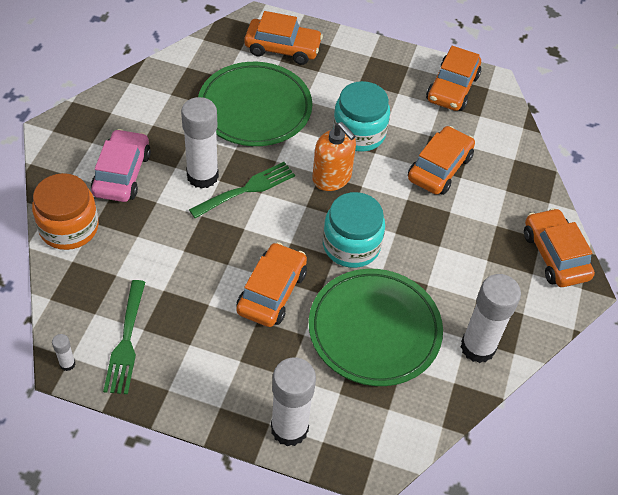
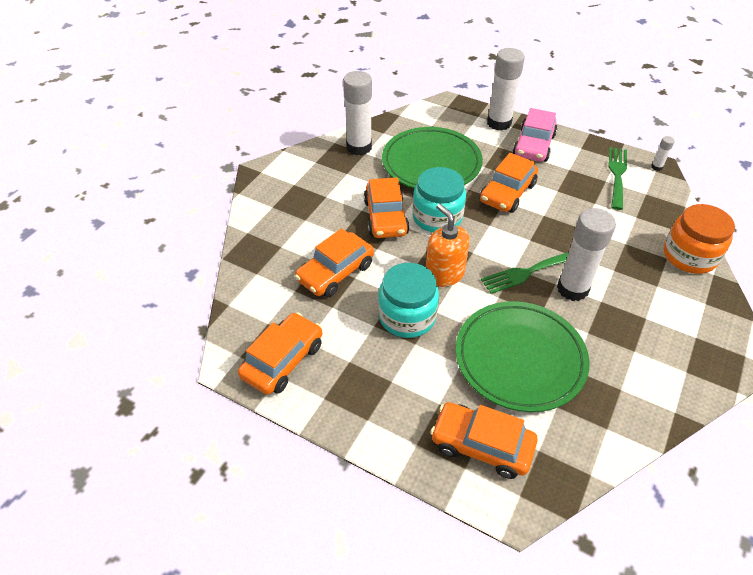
camera: 165 degrees left, 5 degrees down
(122, 174) = (654, 299): pink car -> pink car (534, 145)
(555, 255) = (268, 194): orange car -> orange car (386, 217)

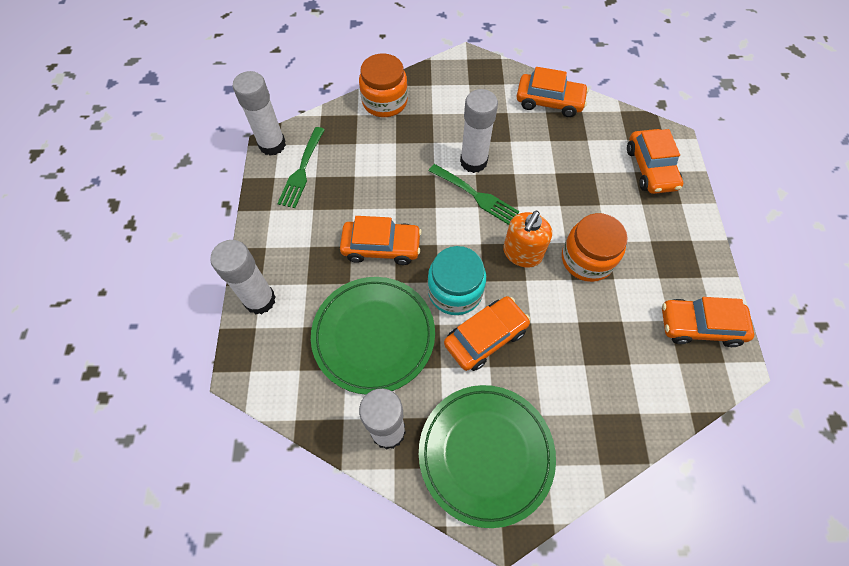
camera: 120 degrees left, 15 degrees up
(335, 272) = (585, 341): orange car -> orange car (549, 101)
(407, 316) = (587, 259): turquoise jar -> orange jar
(520, 358) = (566, 172): green plate -> green plate (485, 454)
(534, 145) = (288, 251): pink car -> none
(617, 175) = (302, 170): green fork -> green fork turned 60 degrees counterclockwise
(656, 167) = (272, 145): white glue stick -> white glue stick, size x2.36

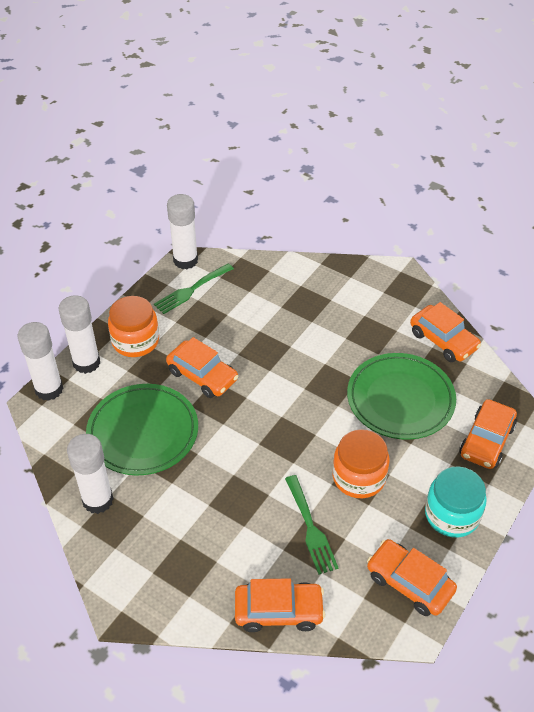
camera: 35 degrees right, 15 degrees down
(385, 101) = (300, 271): orange jar -> orange jar (135, 341)
(455, 291) = (230, 438): turquoise jar -> turquoise jar (452, 514)
(473, 161) = (331, 353): white glue stick -> white glue stick (49, 389)
(475, 195) = (310, 379): green fork -> green fork (310, 527)
(485, 337) = (224, 483): orange car -> orange car (279, 611)
(485, 454) = (151, 559): green plate -> green plate (400, 399)
(522, 253) = (308, 442): orange soap dispenser -> none

